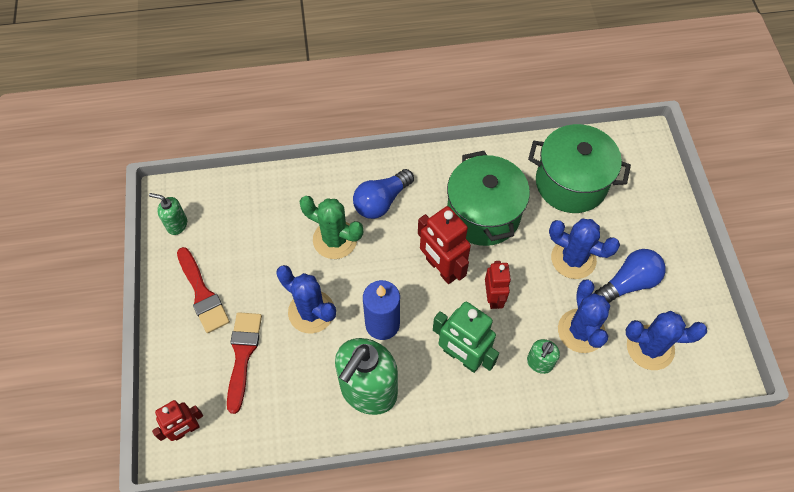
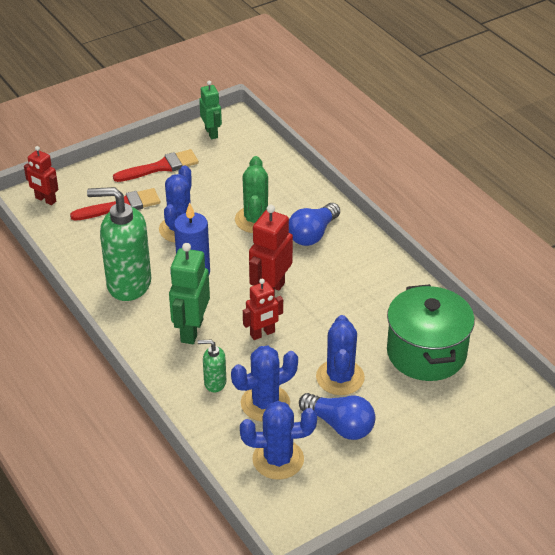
camera: 65 degrees right, 20 degrees down
(177, 224) = (211, 133): green soap dispenser -> green robot
(202, 293) = (160, 167): red brush -> red brush turned 150 degrees counterclockwise
(381, 201) = (313, 234): blue light bulb -> blue light bulb turned 75 degrees counterclockwise
(483, 214) = (345, 302): green pot -> none
(650, 347) = (278, 459): blue cactus -> blue cactus turned 75 degrees counterclockwise

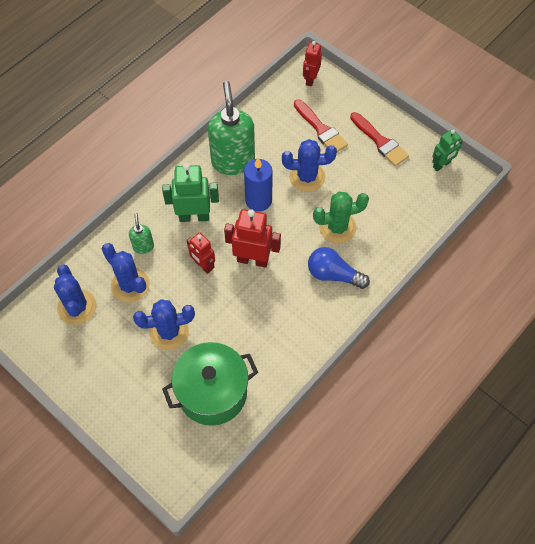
camera: 75 degrees right, 20 degrees up
(340, 425) = (118, 342): blue light bulb -> none

